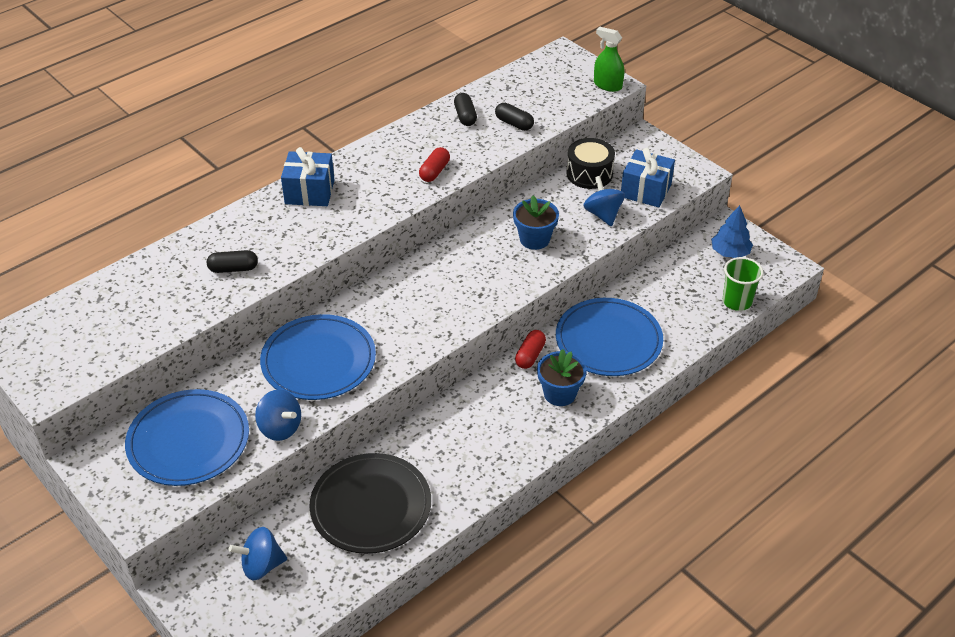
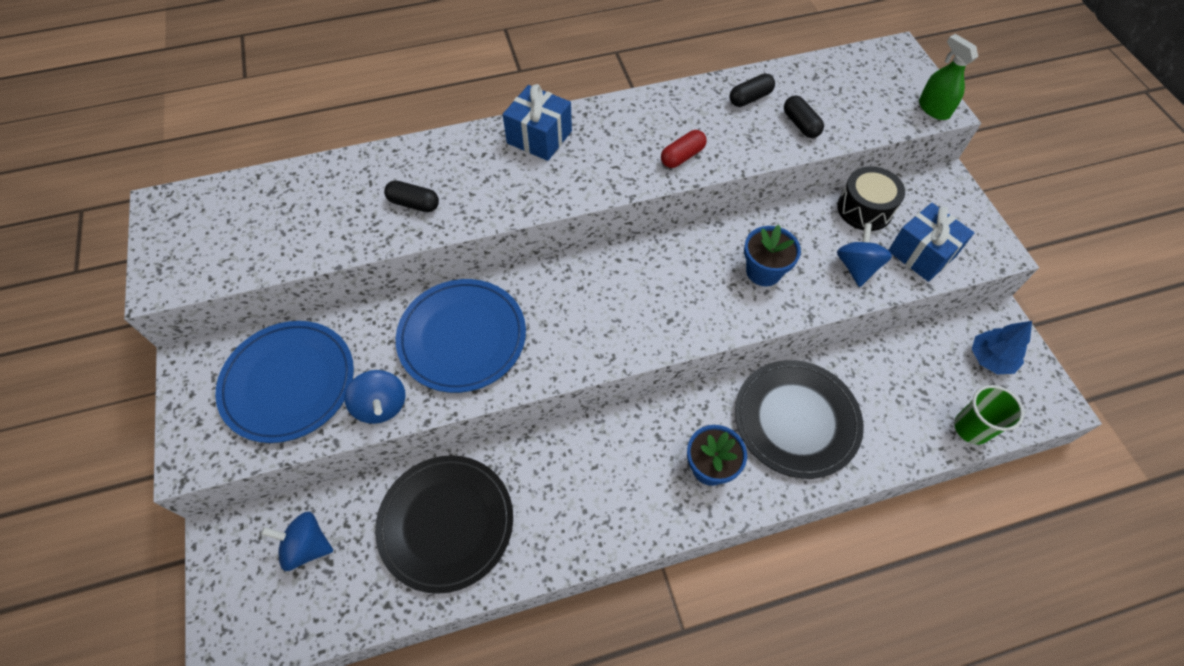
camera: 25 degrees right, 15 degrees up
(465, 116) = (750, 98): black capsule -> black capsule turned 45 degrees clockwise
(530, 355) = (701, 404): red capsule -> none
(608, 340) = (796, 420): blue plate -> black plate

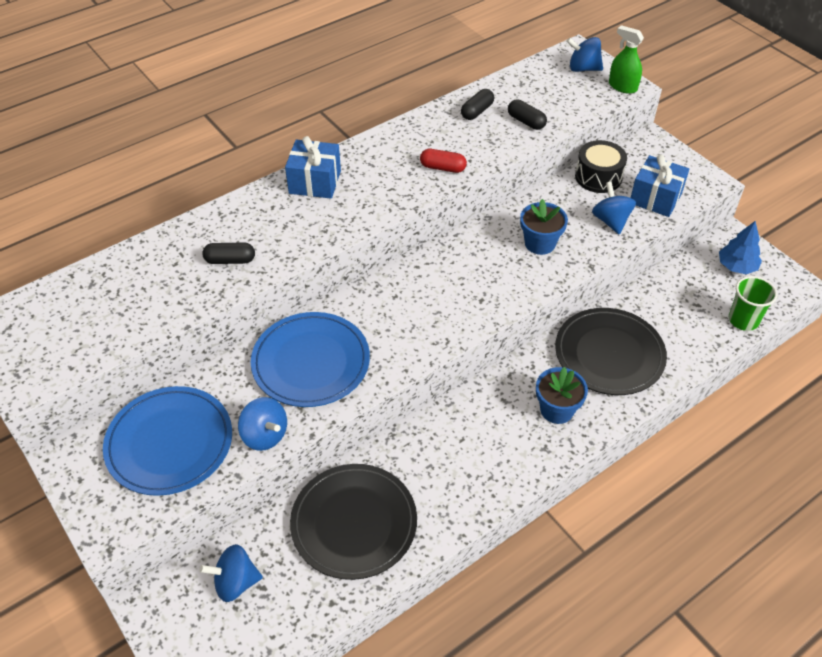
camera: 20 degrees left, 10 degrees down
(682, 156) = (442, 168): red capsule -> red capsule turned 75 degrees clockwise
(895, 75) = (583, 68): none -> blue spinning top

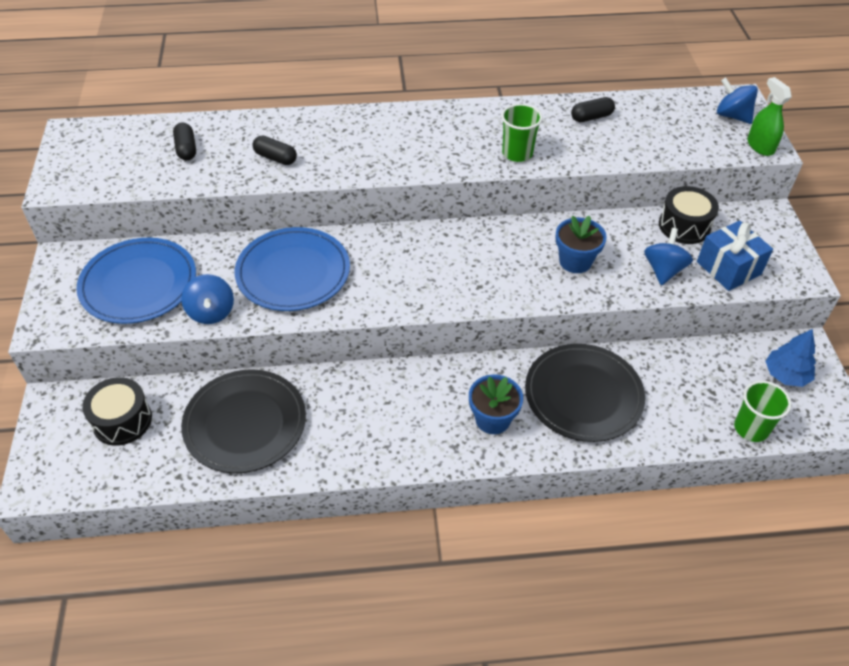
camera: 30 degrees right, 0 degrees up
(235, 582) = (122, 420): blue spinning top -> black drum
(315, 182) = (395, 123): blue gift -> none
(442, 168) = (517, 153): red capsule -> green cup
(526, 121) = (632, 143): black capsule -> black capsule (186, 149)

